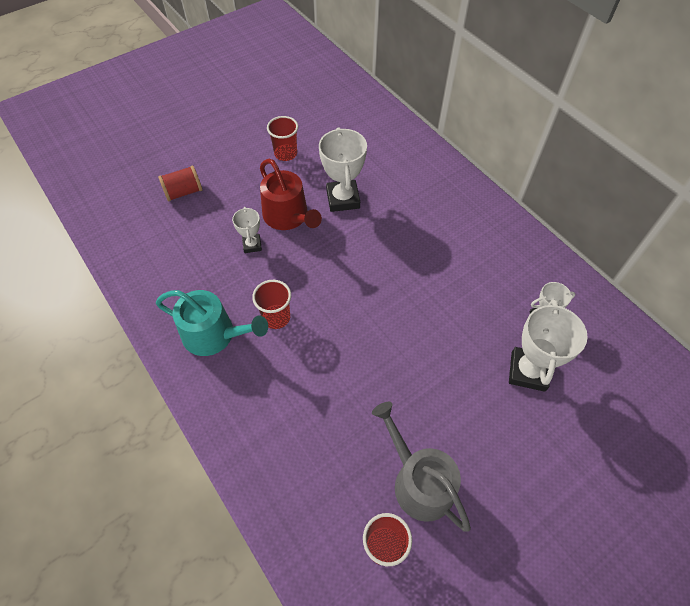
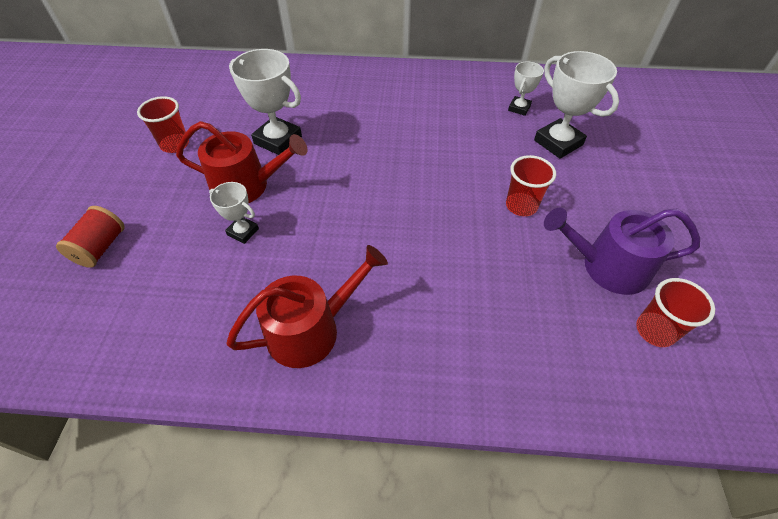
camera: 50 degrees left, 5 degrees down
(214, 334) = (311, 329): turquoise watering can -> red watering can
(276, 317) = (348, 264): red cup -> red cup (521, 206)
(418, 481) = (607, 267): grey watering can -> purple watering can

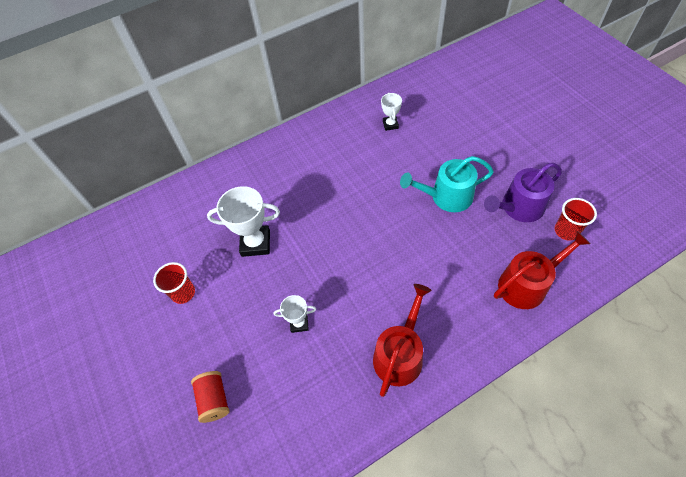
camera: 30 degrees left, 5 degrees up
(247, 186) = (269, 290): red watering can -> red watering can (527, 284)
(521, 206) = (446, 196): red cup -> turquoise watering can
(558, 143) = (433, 138): white trophy -> none

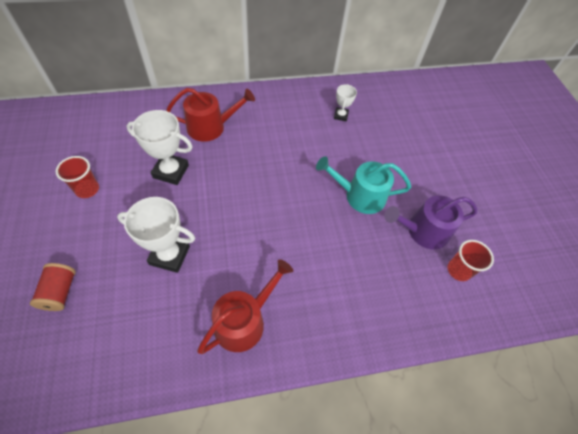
camera: 10 degrees right, 0 degrees up
(299, 323) = (169, 255): white trophy -> white trophy, size x1.80
(527, 284) = (396, 305): red watering can -> red watering can (211, 127)

